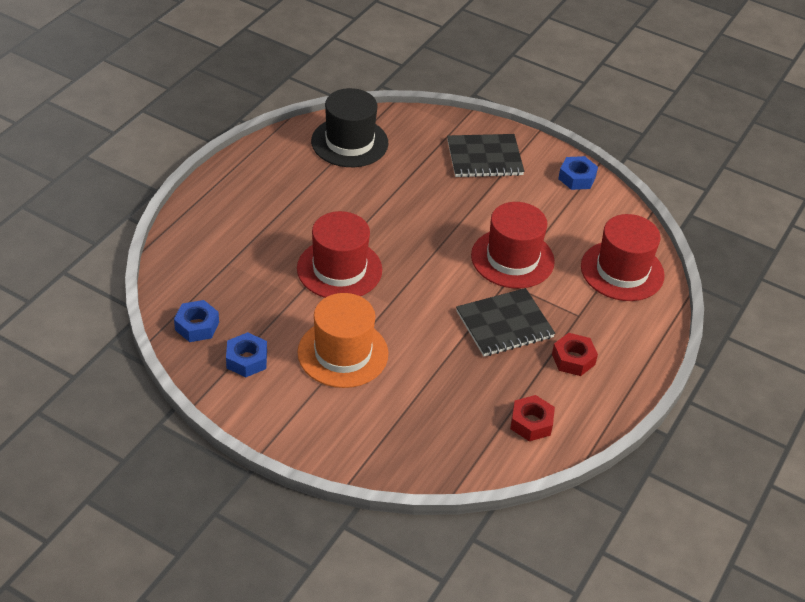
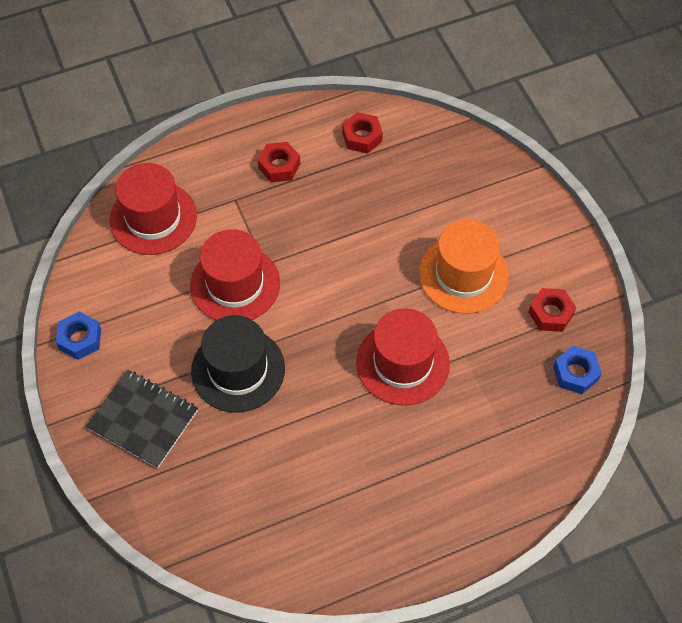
camera: 140 degrees left, 15 degrees up
(247, 360) = (550, 313): blue nut -> red nut
(349, 142) = (264, 530): black hat -> black hat (238, 369)
(504, 324) = (304, 225): black notebook -> none

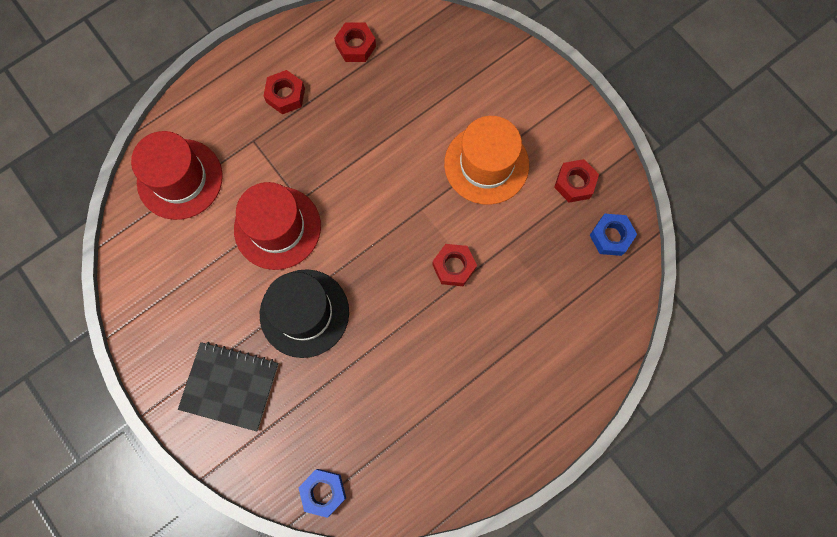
camera: 15 degrees left, 15 degrees up
(80, 339) = (146, 321): blue nut -> blue nut (323, 492)
(402, 363) = (454, 267): red hat -> red nut

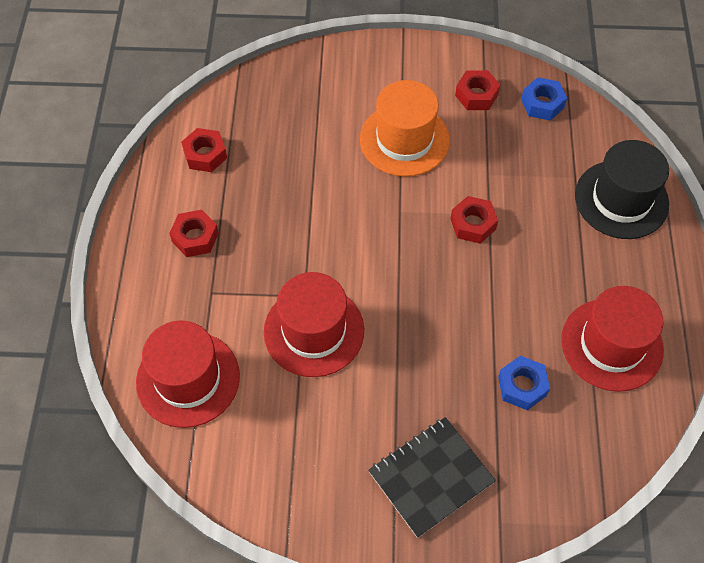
camera: 50 degrees left, 15 degrees down
(304, 313) = (414, 365): black hat -> black hat (621, 199)
(323, 492) = (595, 467): blue nut -> blue nut (522, 386)
(433, 437) = (611, 344): none -> red hat

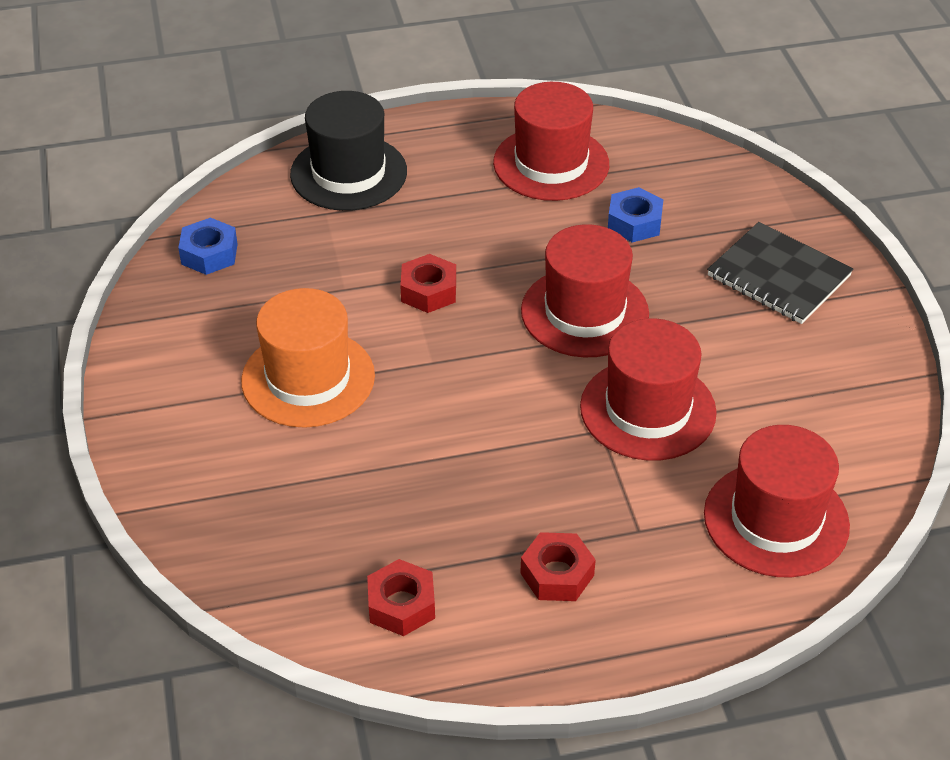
camera: 105 degrees left, 15 degrees down
(424, 319) = (584, 312): none -> red hat
(476, 95) = (207, 318): red nut -> none

